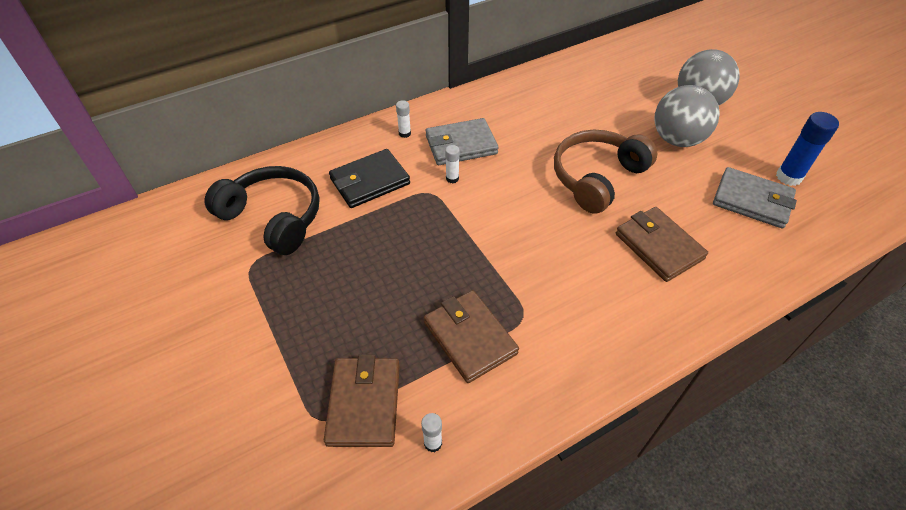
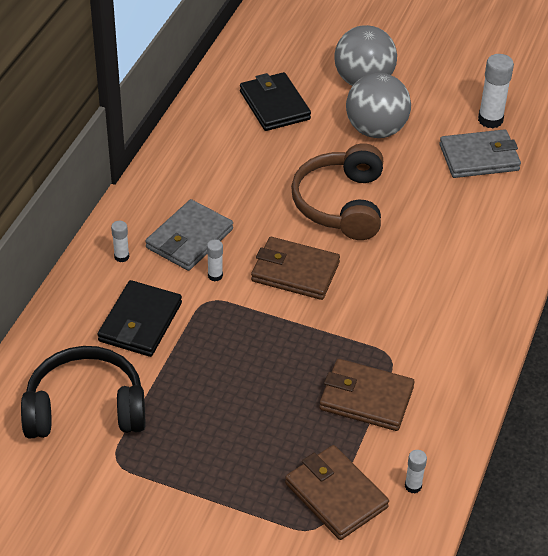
camera: 40 degrees left, 5 degrees down
(611, 89) = (274, 105): none -> black wallet
(658, 246) = (441, 238): brown wallet -> brown wallet (295, 272)
(788, 177) = (490, 120): blue glue stick -> white glue stick

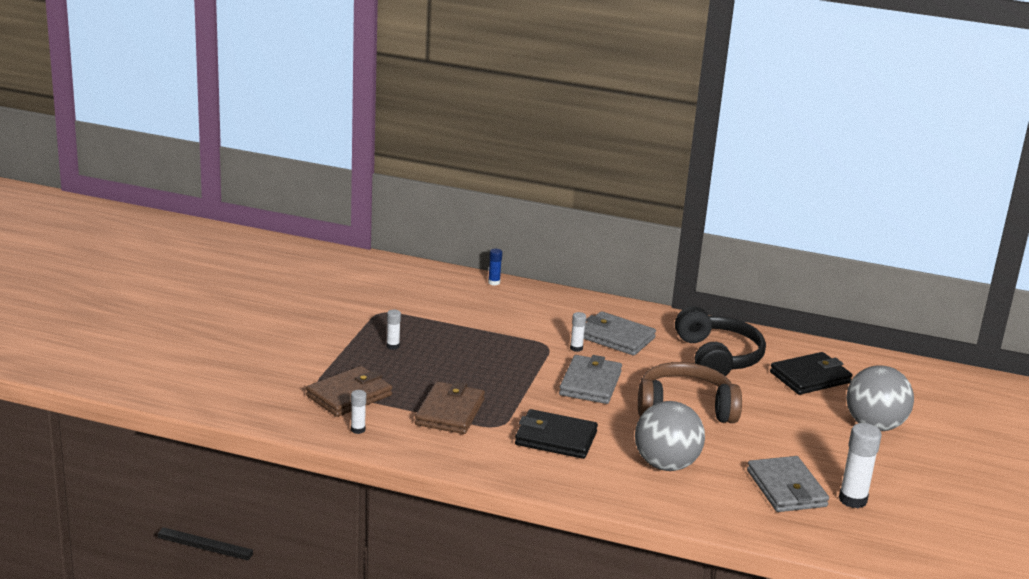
camera: 85 degrees right, 20 degrees down
(38, 339) = (494, 282): none -> blue glue stick
(85, 408) = (429, 300): black headphones -> black headphones (717, 357)
(121, 257) = (587, 310): white glue stick -> white glue stick (393, 346)
(140, 322) = (518, 319): black wallet -> black wallet (555, 438)
(295, 272) = (590, 383): brown wallet -> grey wallet
(376, 130) = (801, 430): grey ball -> grey ball (665, 465)

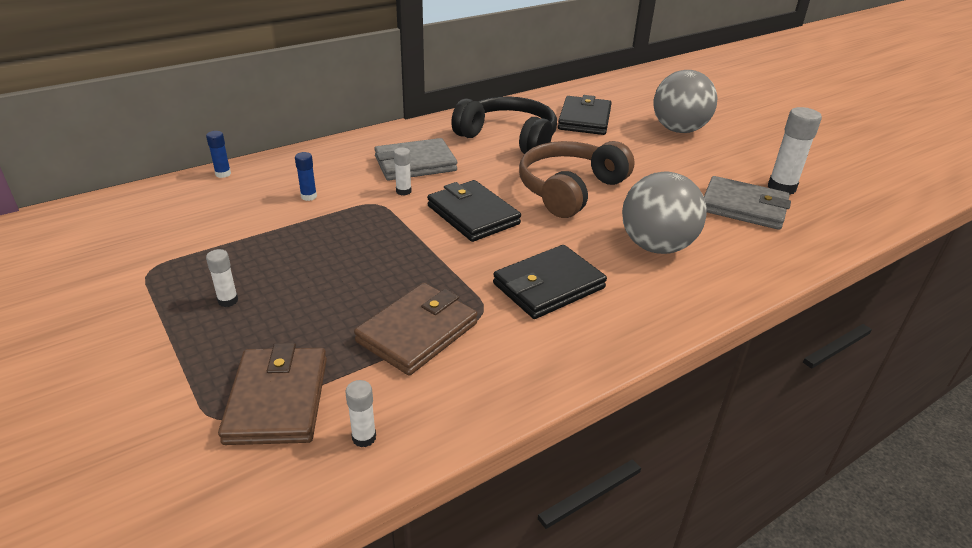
camera: 50 degrees left, 10 degrees up
(450, 412) = (417, 332): brown wallet -> brown wallet turned 75 degrees clockwise
(517, 320) = (309, 196): none -> blue glue stick
(590, 383) = (473, 215): grey wallet -> black wallet

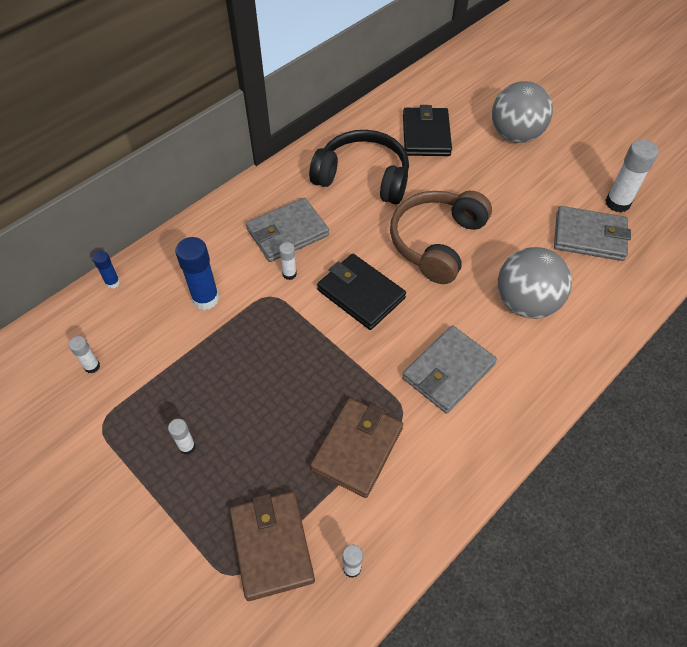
camera: 10 degrees left, 20 degrees up
(166, 227) = (92, 366): none -> white glue stick
(309, 196) = (205, 298): blue glue stick -> blue glue stick, size x1.86
(548, 286) = (448, 371): black wallet -> grey wallet

